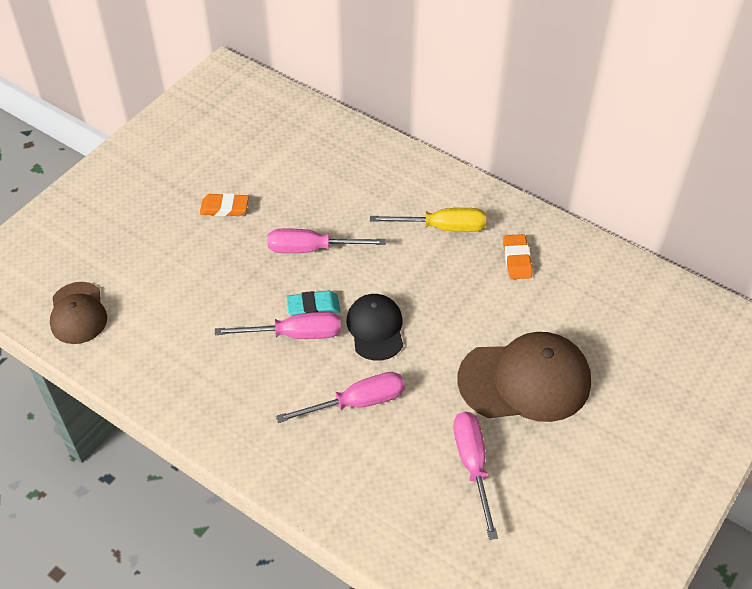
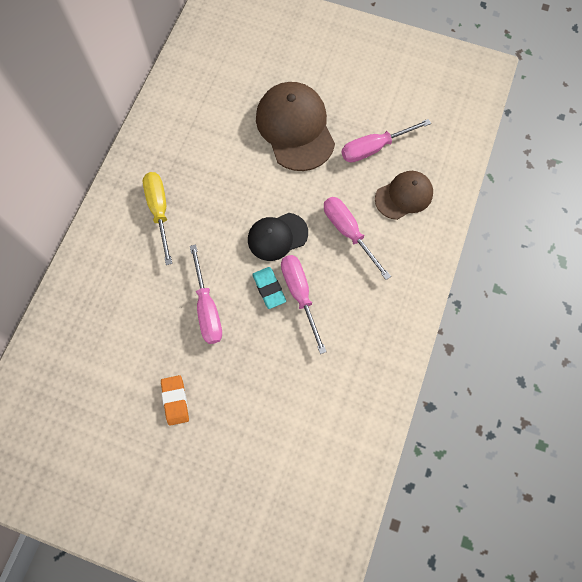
camera: 105 degrees left, 20 degrees up
(78, 313) = (330, 487): brown cap -> brown cap (404, 196)
(517, 259) = (182, 151): orange eraser -> none

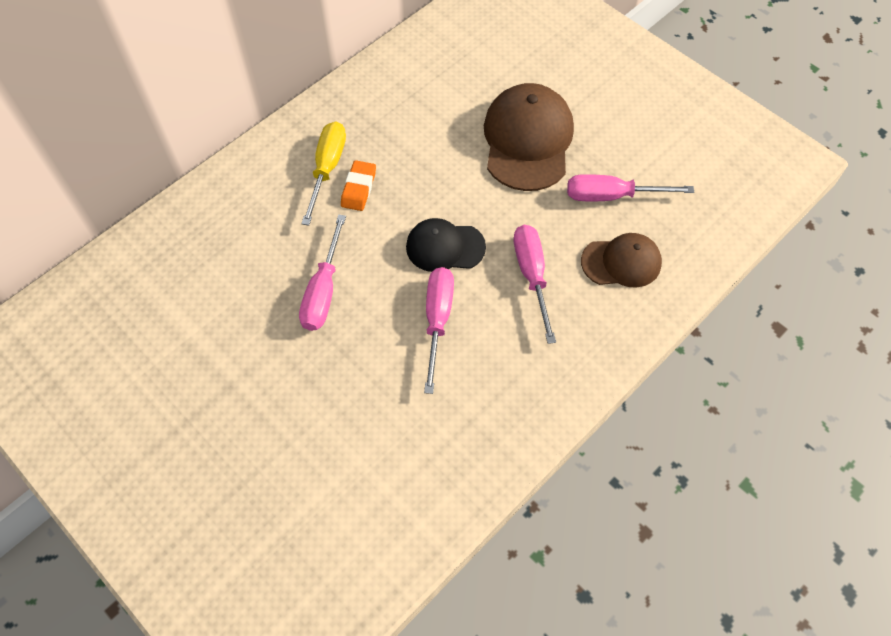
camera: 25 degrees right, 10 degrees down
(175, 400) = (233, 374): orange eraser -> orange eraser (359, 188)
(269, 288) = (405, 299): turquoise eraser -> none

